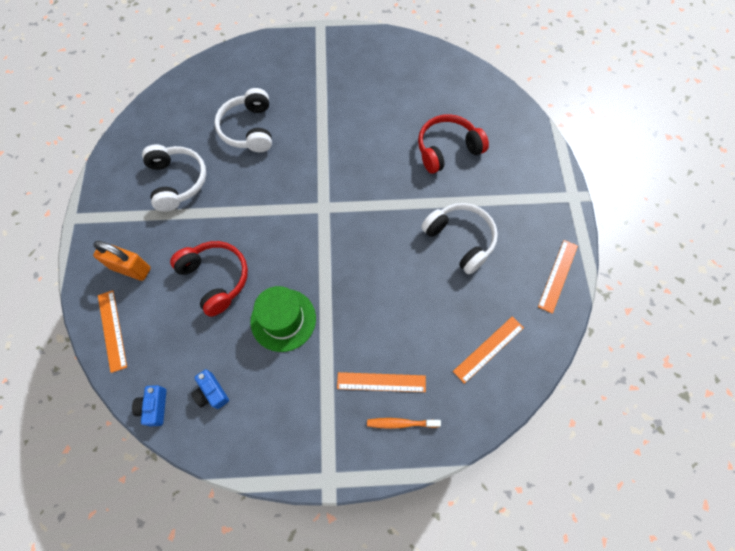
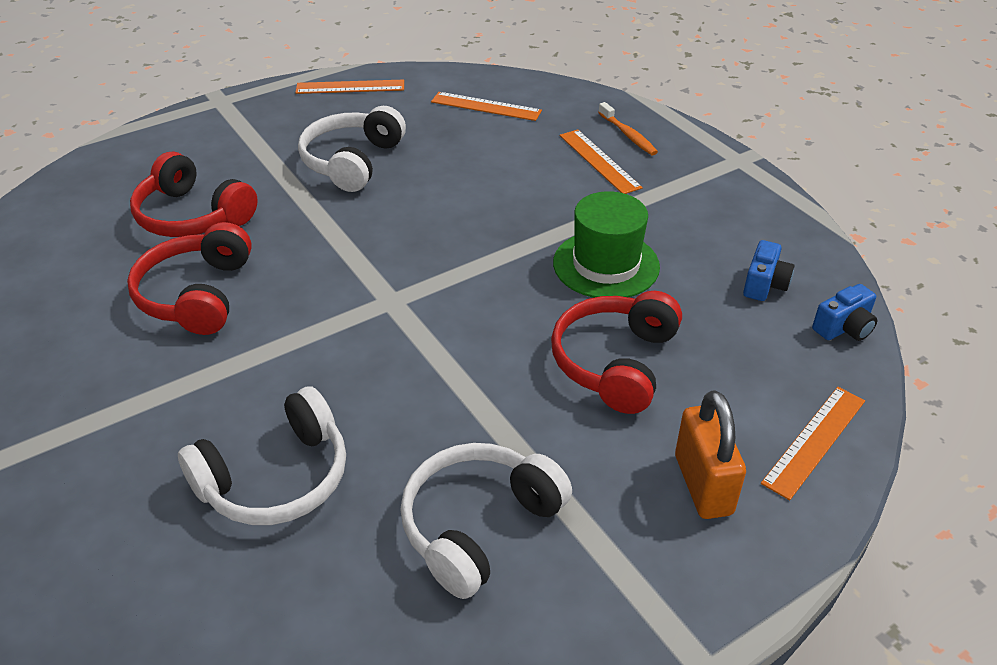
camera: 120 degrees left, 25 degrees down
(379, 134) = (196, 295): none -> red headphones

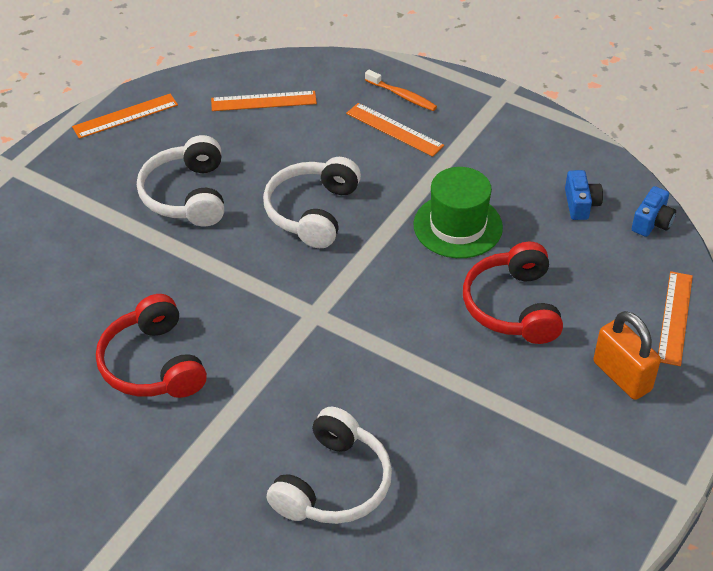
camera: 25 degrees left, 5 degrees up
(192, 216) = (87, 294): red headphones -> none
(478, 525) = (495, 461): white headphones -> white headphones (312, 212)

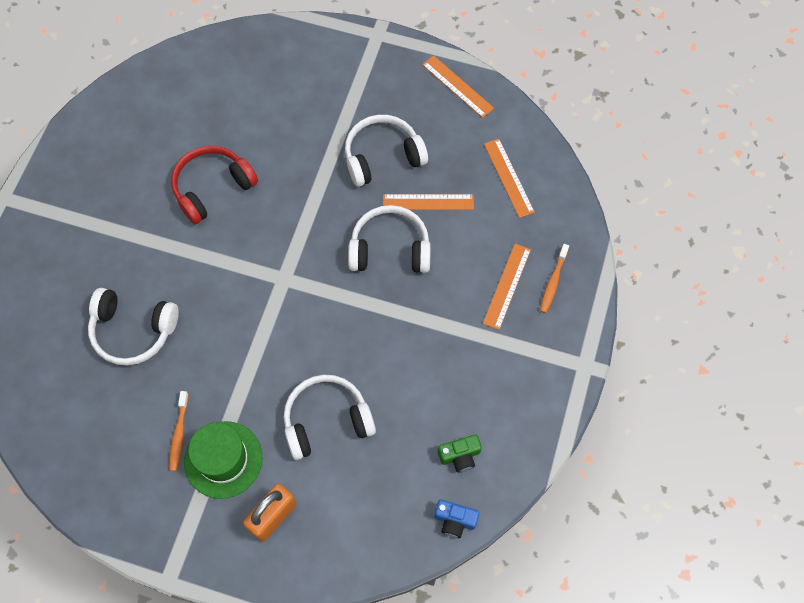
camera: 75 degrees right, 20 degrees up
(458, 226) = (405, 361): green hat -> green hat (223, 459)
(496, 454) = (179, 434): none -> orange toothbrush
(512, 306) = (326, 420): red headphones -> white headphones
(580, 204) = (460, 456): blue camera -> green camera
(675, 317) = (346, 552): orange ruler -> orange ruler (428, 202)

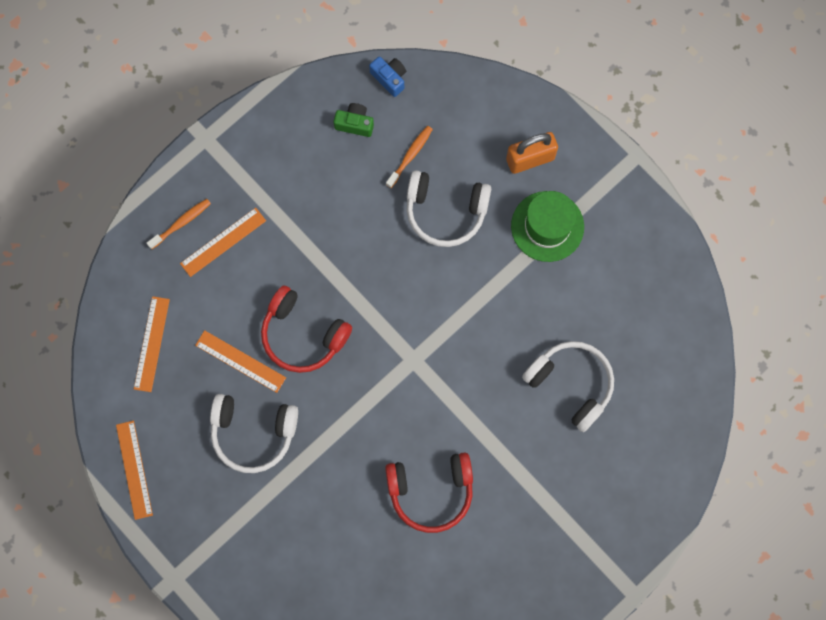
camera: 150 degrees left, 10 degrees up
(179, 434) = (574, 267): orange toothbrush -> orange toothbrush (410, 155)
(390, 248) = (302, 335): white headphones -> red headphones

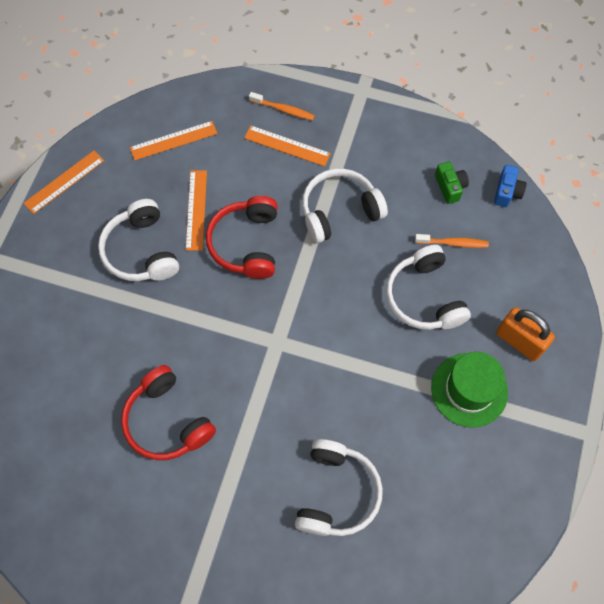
camera: 60 degrees right, 10 degrees down
(319, 234) = (339, 211): none -> white headphones

